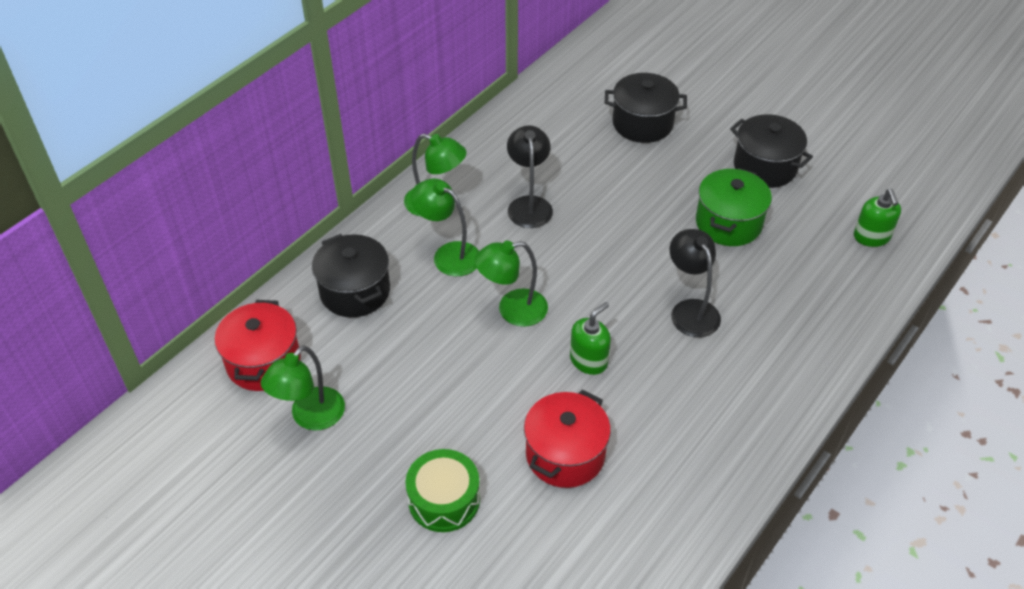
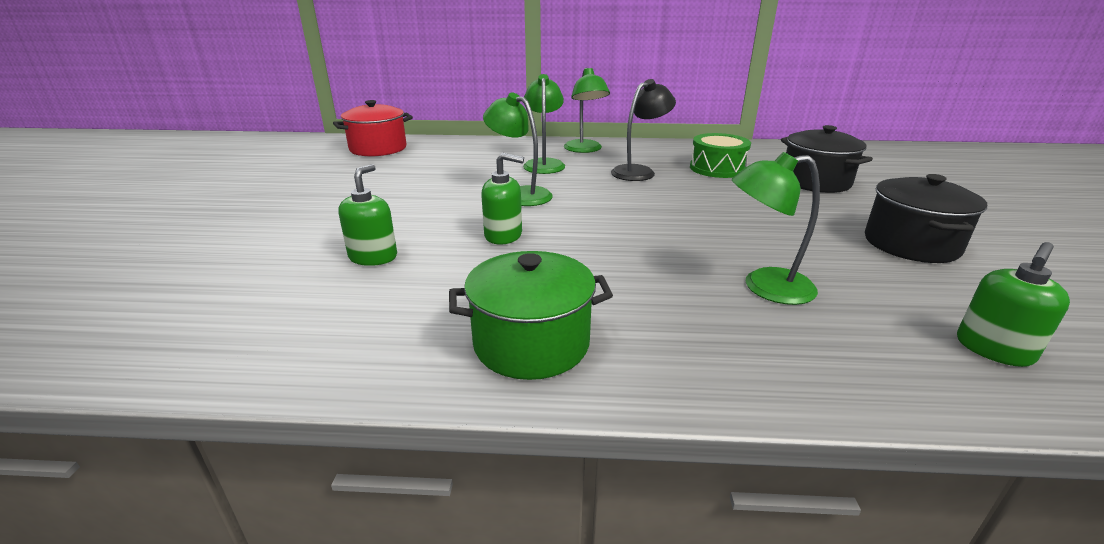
camera: 55 degrees right, 20 degrees down
(310, 417) = (339, 169): green lamp -> green lamp (764, 287)
(355, 291) = (469, 152): black pot -> none
(444, 499) = (283, 225): green drum -> green drum (717, 168)
(565, 454) = (373, 257): red pot -> green soap dispenser
(690, 310) = (641, 263): black lamp -> none
(728, 223) = (793, 248): green pot -> green pot (531, 343)

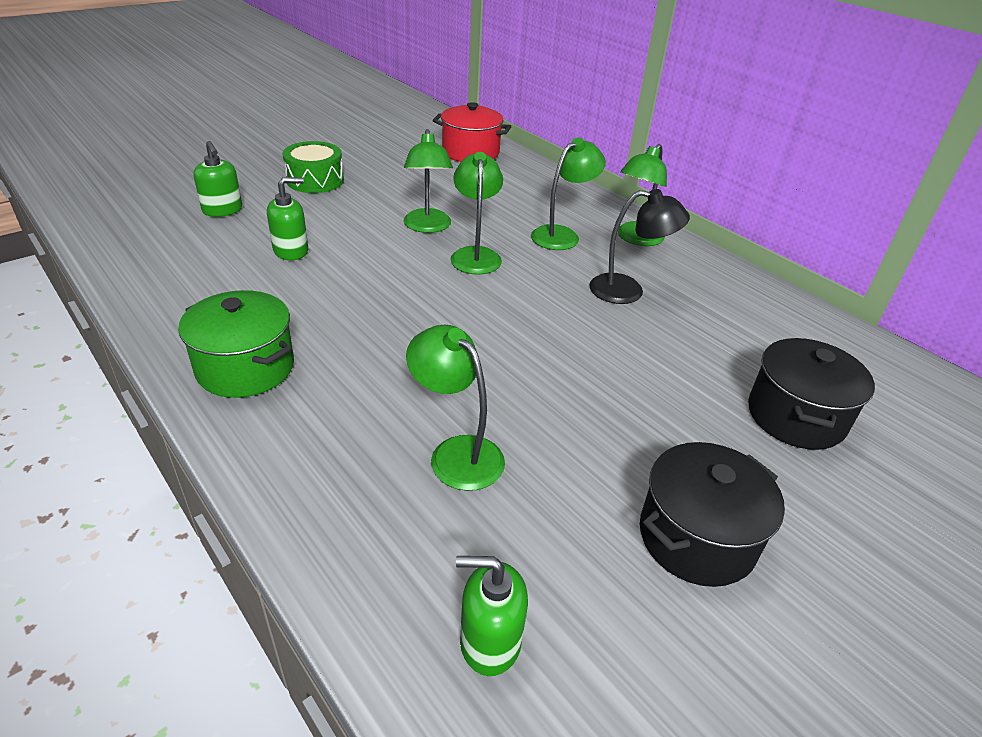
camera: 45 degrees right, 10 degrees up
(450, 195) = (427, 227): none -> green lamp
(503, 235) = (388, 284): green soap dispenser -> green soap dispenser (222, 210)
(717, 168) = (720, 334): green drum -> green drum (315, 180)

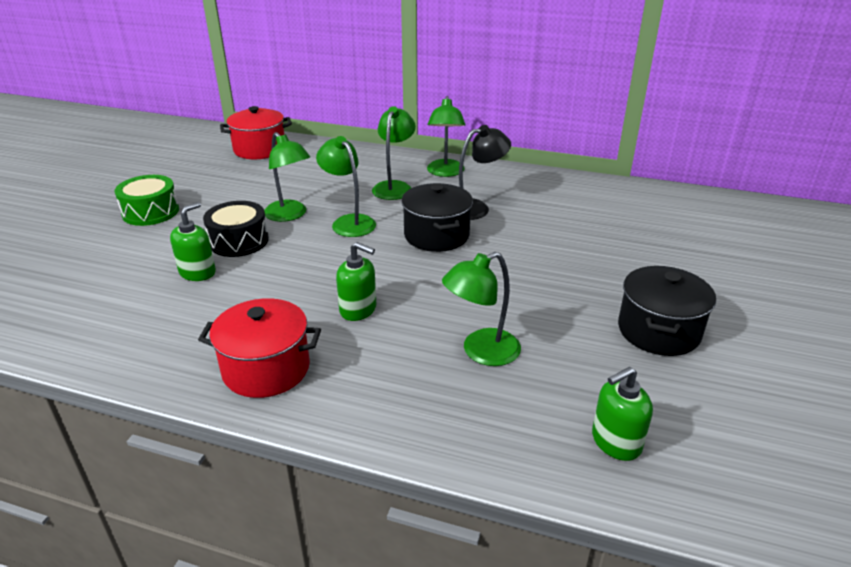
camera: 30 degrees left, 5 degrees down
(222, 210) = (92, 264): green soap dispenser -> green soap dispenser (358, 309)
(245, 368) = (266, 369): green pot -> red pot
(356, 235) = (239, 241): none -> black drum
(456, 453) = (481, 352): green lamp -> green lamp turned 45 degrees counterclockwise
(796, 416) = (641, 243): black pot -> black pot (436, 235)

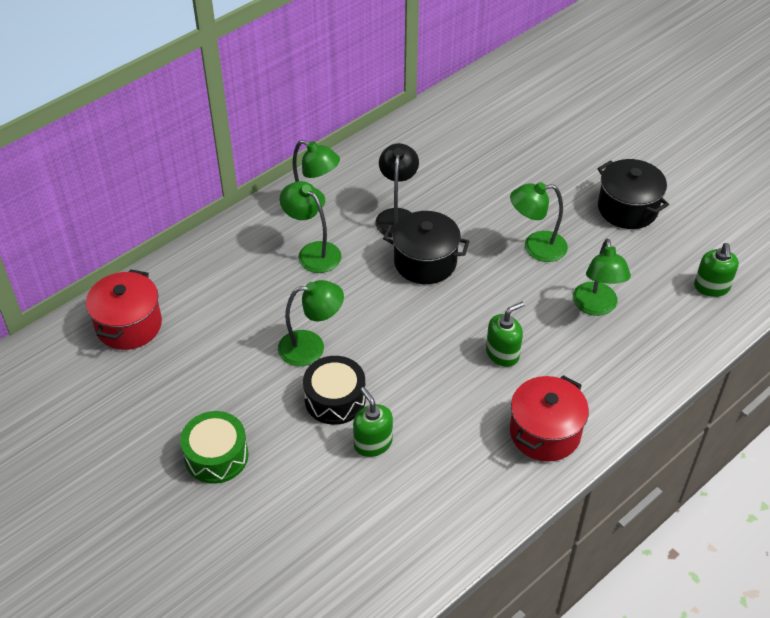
camera: 60 degrees left, 15 degrees up
(349, 222) = (358, 309): green lamp -> green lamp (536, 247)

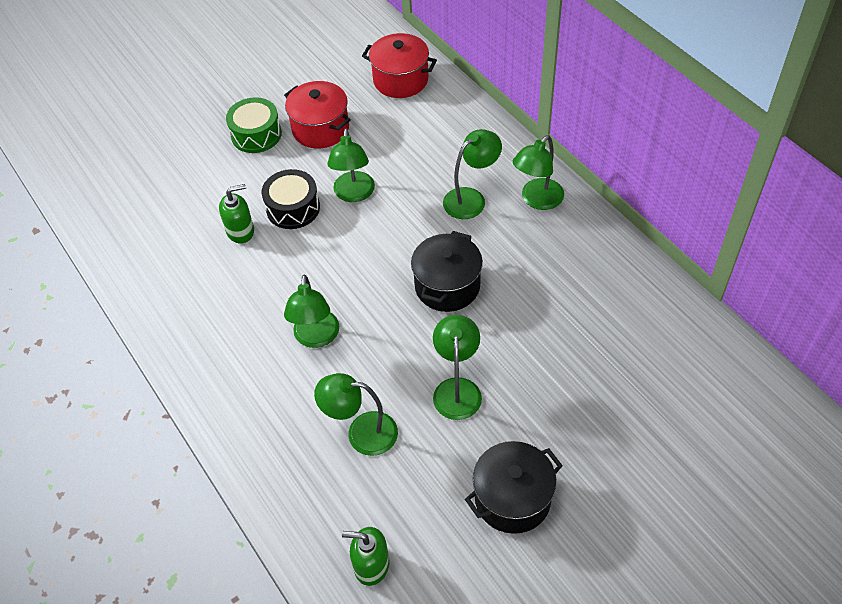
camera: 100 degrees right, 5 degrees up
(397, 216) = (516, 267): black lamp -> none
(502, 353) = (316, 337): green soap dispenser -> green lamp
(545, 432) = (216, 359): red pot -> red pot (320, 129)

